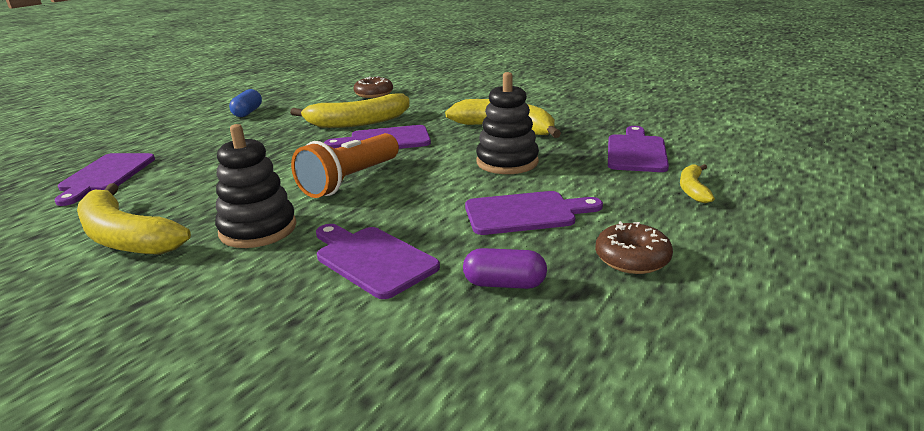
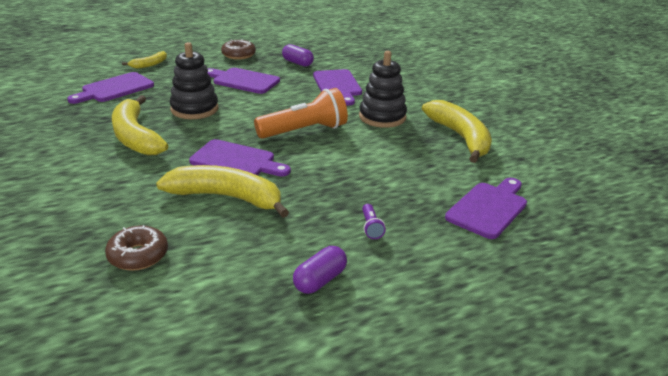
camera: 150 degrees left, 5 degrees up
(223, 138) = (371, 227): none -> purple flashlight
(248, 112) = (320, 280): blue capsule -> purple capsule

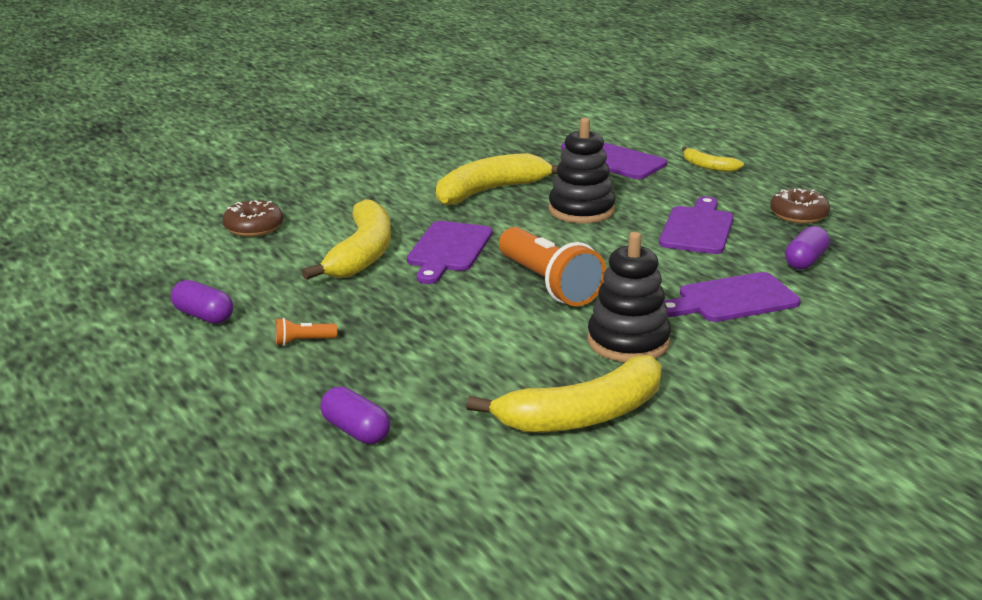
camera: 85 degrees right, 5 degrees down
(371, 227) = (303, 341): purple flashlight -> orange flashlight
(488, 208) = (356, 431): purple cutting board -> purple capsule

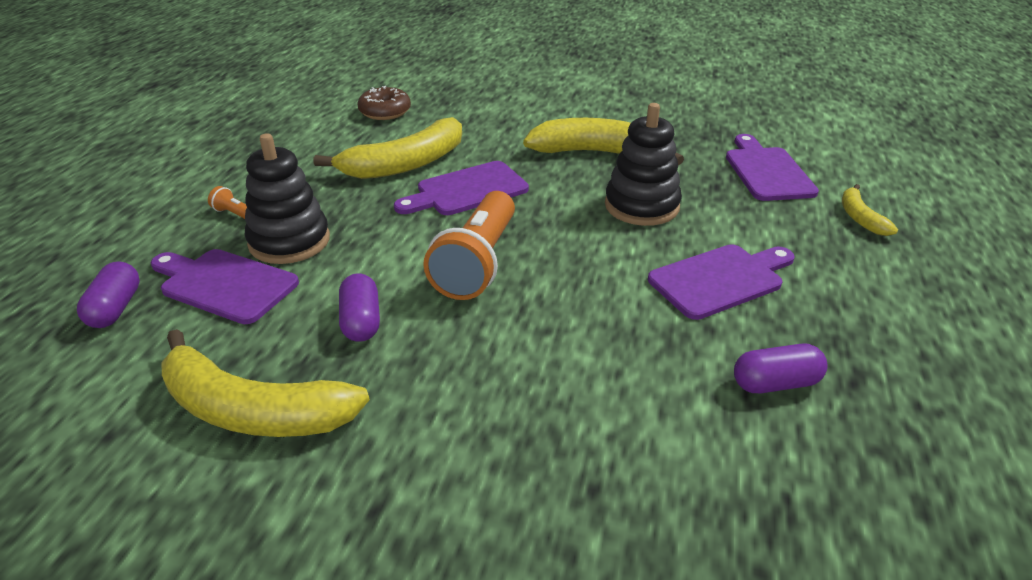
camera: 45 degrees right, 10 degrees up
(203, 316) = (231, 163): purple capsule -> purple capsule (361, 321)
(628, 342) = (427, 361): black stacking toy -> black stacking toy (289, 241)
(732, 299) = (607, 379): purple cutting board -> purple cutting board (224, 284)
(798, 215) = (871, 323): brown donut -> none

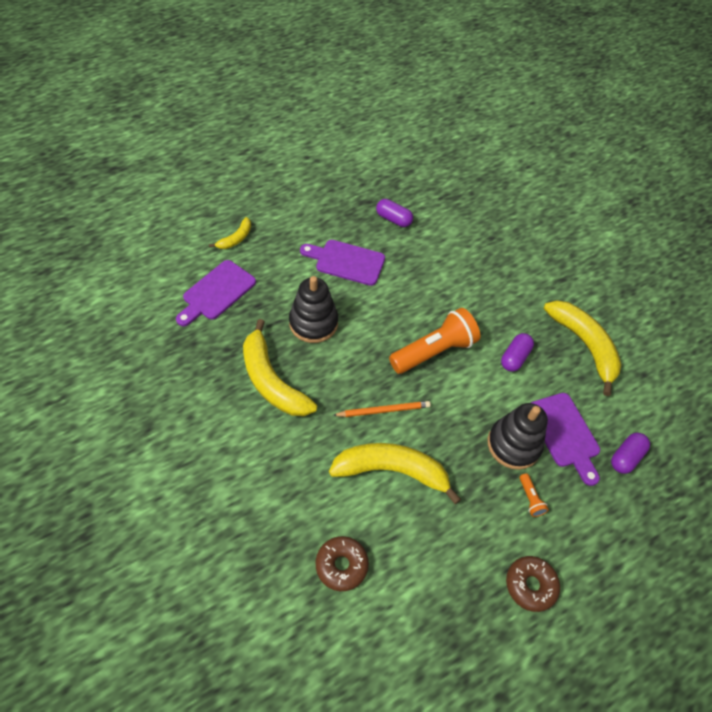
camera: 140 degrees left, 20 degrees up
(200, 170) = (530, 585): none -> brown donut
(467, 190) = (383, 410): purple cutting board -> orange pencil

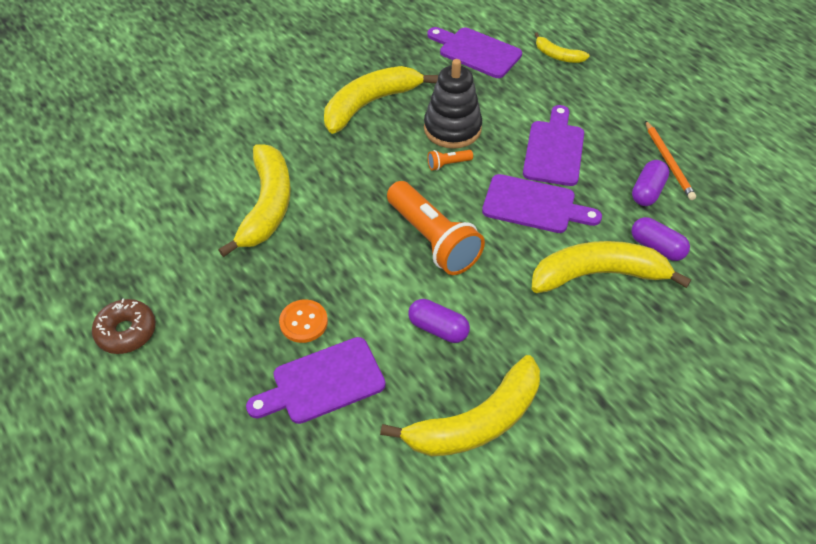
camera: 90 degrees right, 5 degrees down
(341, 565) = (166, 172): brown donut -> none
(383, 410) = (342, 195): orange pencil -> orange pencil (668, 162)
(402, 284) = (534, 205): none -> purple cutting board
(466, 261) = (598, 275): none -> yellow banana
(513, 444) = (303, 322): black stacking toy -> orange button
(530, 499) = (230, 337): orange flashlight -> orange flashlight (448, 164)
(626, 457) = (289, 459): purple capsule -> purple capsule (657, 247)

